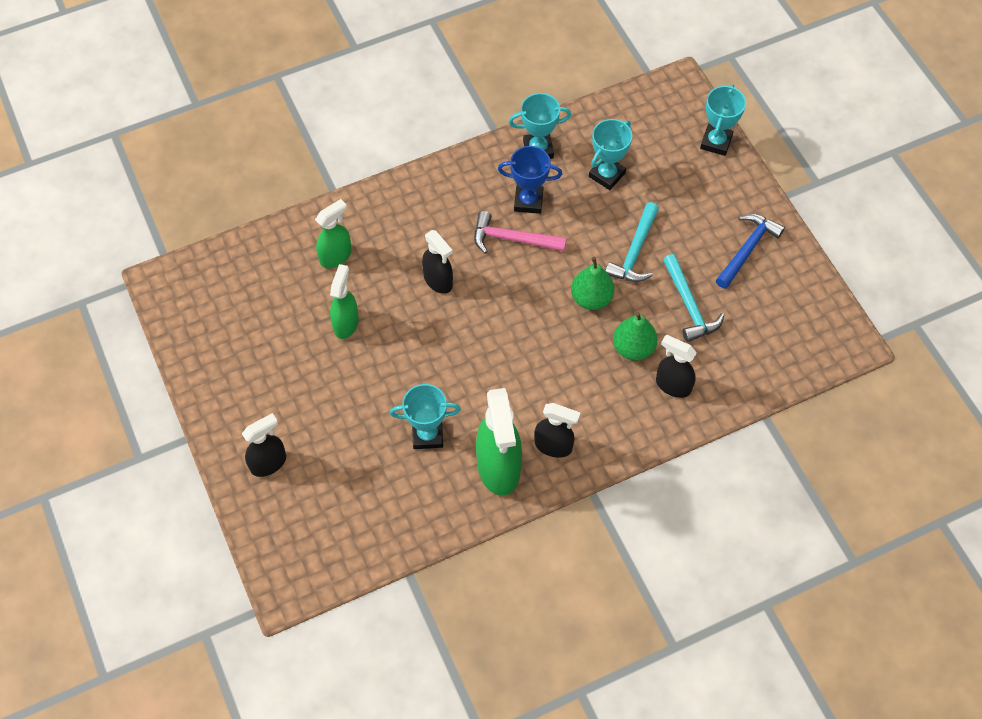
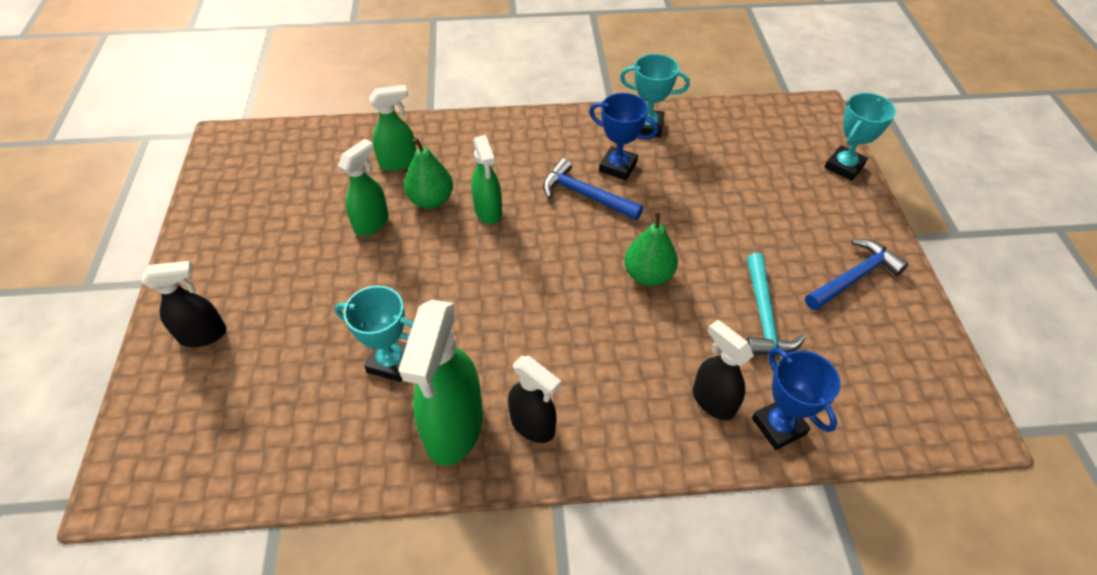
camera: 20 degrees right, 10 degrees down
(438, 281) = (488, 211): black spray bottle -> green spray bottle
(512, 239) = (585, 195): pink hammer -> blue hammer
(607, 175) = (711, 165): turquoise trophy -> none
(633, 348) = (678, 342): green pear -> green pear (431, 200)
(635, 252) = (717, 243): turquoise hammer -> none
(723, 388) = (778, 426): none -> blue trophy

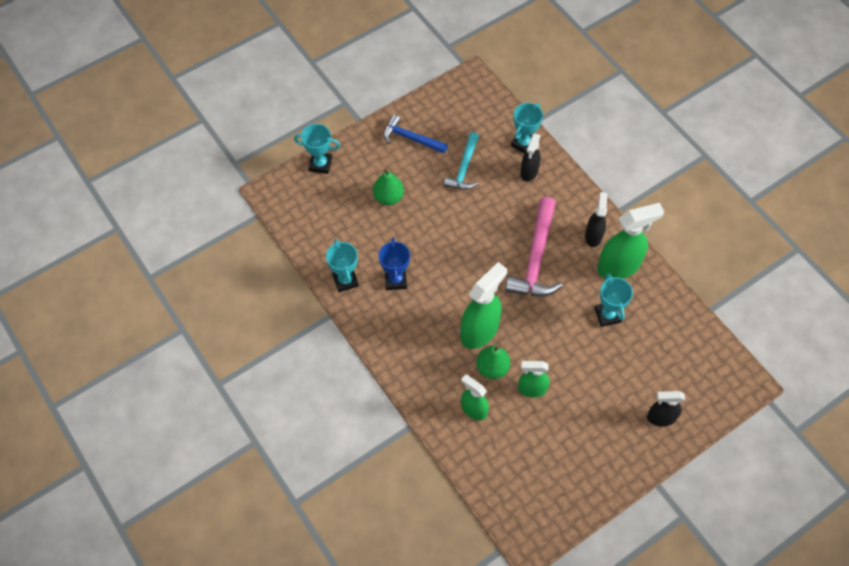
camera: 120 degrees left, 10 degrees up
(203, 335) = (660, 418): black spray bottle -> black spray bottle turned 45 degrees counterclockwise
(488, 211) = (479, 330): green spray bottle -> green spray bottle, size x1.67
(547, 324) = (536, 258): none -> pink hammer
(585, 195) = (432, 286): blue hammer -> none
(648, 275) = (472, 228): green pear -> green pear (388, 197)
(764, 316) = (464, 168): turquoise hammer -> turquoise hammer turned 135 degrees clockwise
(778, 426) = (523, 144): blue trophy -> turquoise trophy

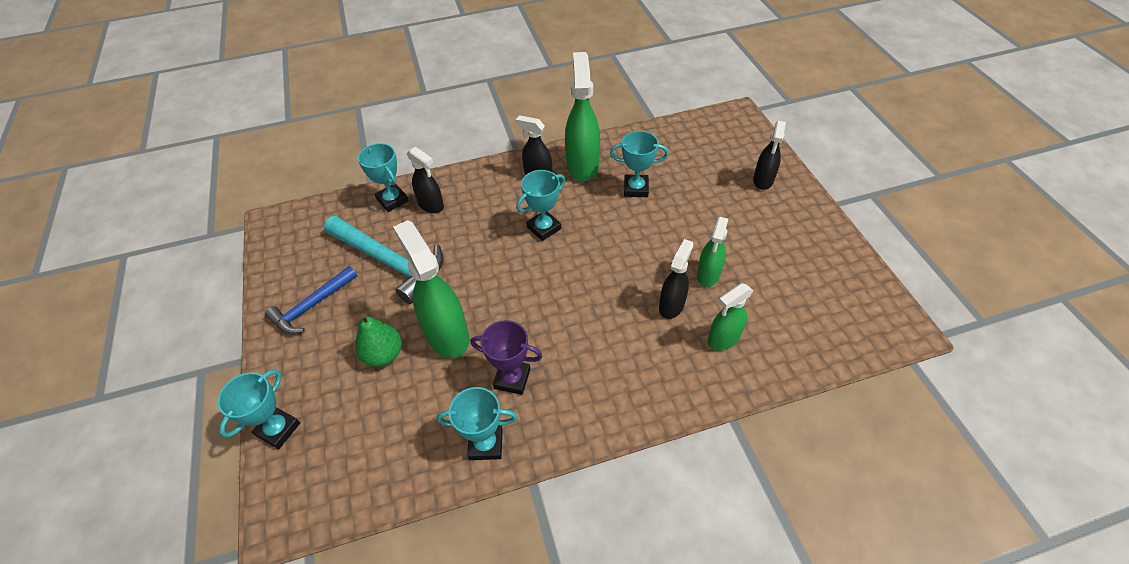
camera: 70 degrees left, 10 degrees down
(395, 280) = (512, 379): blue trophy -> purple trophy
(464, 168) = (390, 262): turquoise hammer -> turquoise hammer, size x1.58
(479, 330) = (618, 305): green spray bottle -> green spray bottle (447, 335)
(492, 368) = (671, 305): green pear -> black spray bottle
(536, 258) = (544, 228): pink hammer -> turquoise trophy

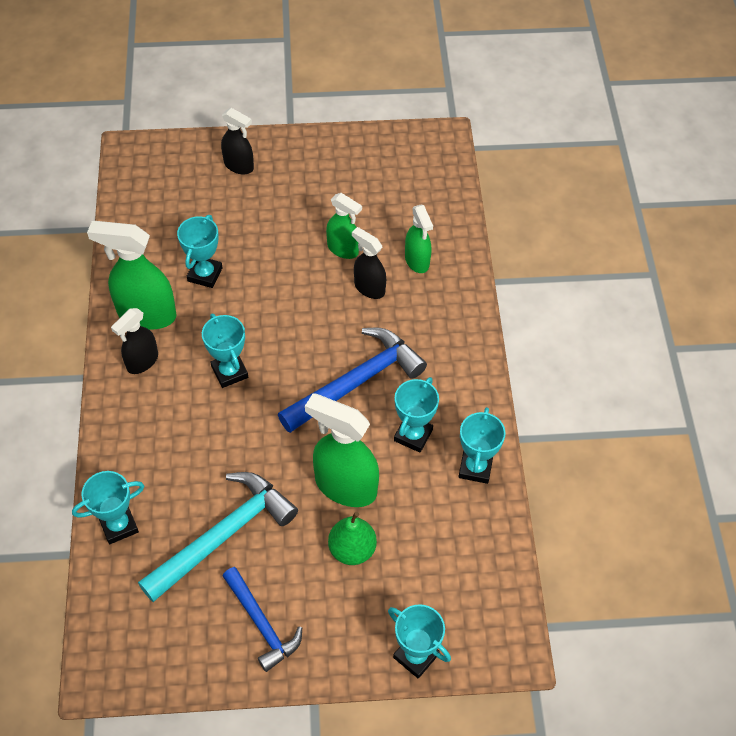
camera: 80 degrees left, 5 degrees up
(431, 205) = (146, 482): black spray bottle -> none
(447, 335) = (345, 486): green spray bottle -> green spray bottle turned 45 degrees clockwise
(512, 379) = (413, 435): purple trophy -> turquoise trophy
(560, 319) = (356, 382): none -> blue hammer

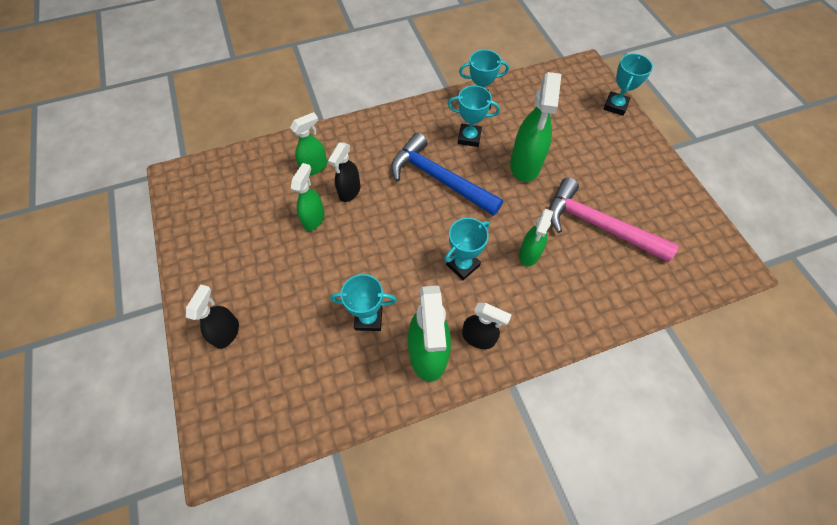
camera: 105 degrees left, 5 degrees up
(119, 525) = (629, 298): turquoise trophy -> none
(216, 443) = (529, 254): none -> green spray bottle
(223, 535) = (598, 225): turquoise hammer -> pink hammer
(262, 624) = (644, 185): blue hammer -> none
(352, 549) = (567, 150): green pear -> none

